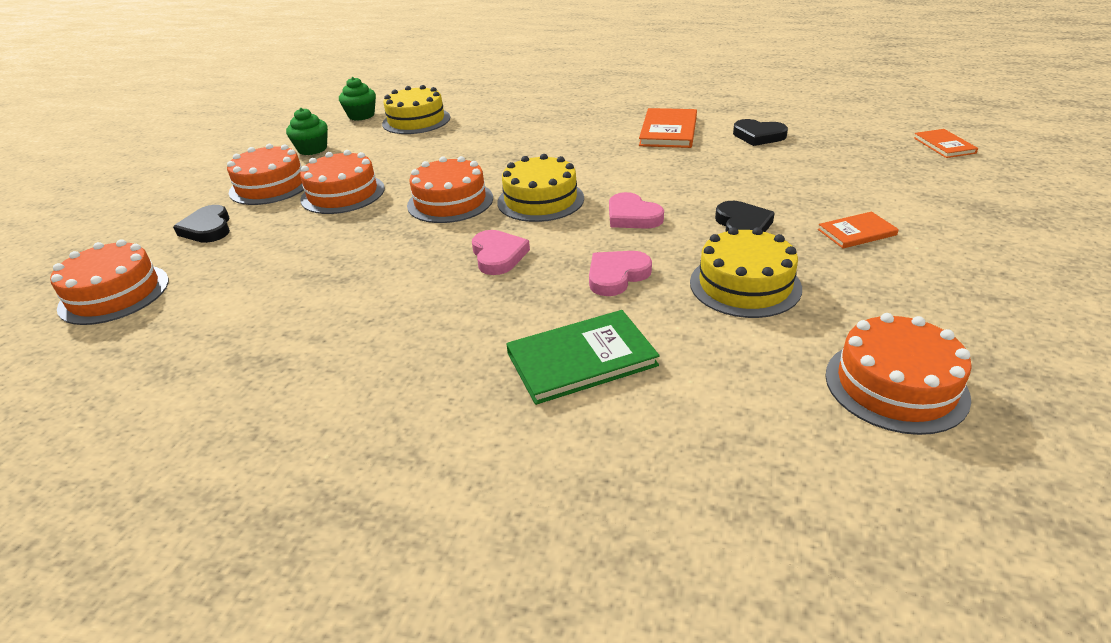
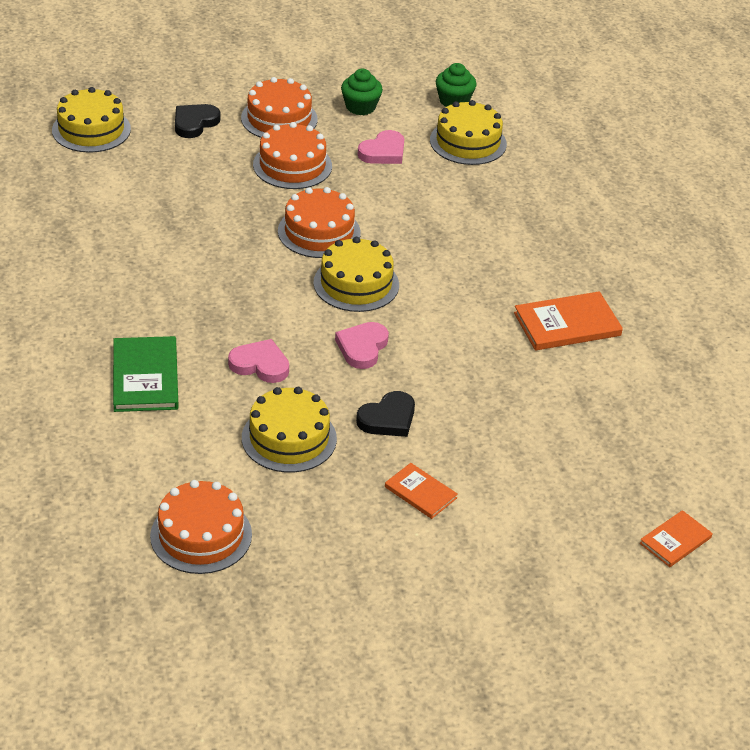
camera: 55 degrees right, 5 degrees up
(114, 294) = (91, 129): orange cake -> yellow cake
(498, 255) = (250, 291): pink heart -> pink heart (383, 152)
(581, 359) = (145, 377): green book -> green book turned 45 degrees clockwise
(758, 136) = (601, 393): black heart -> none

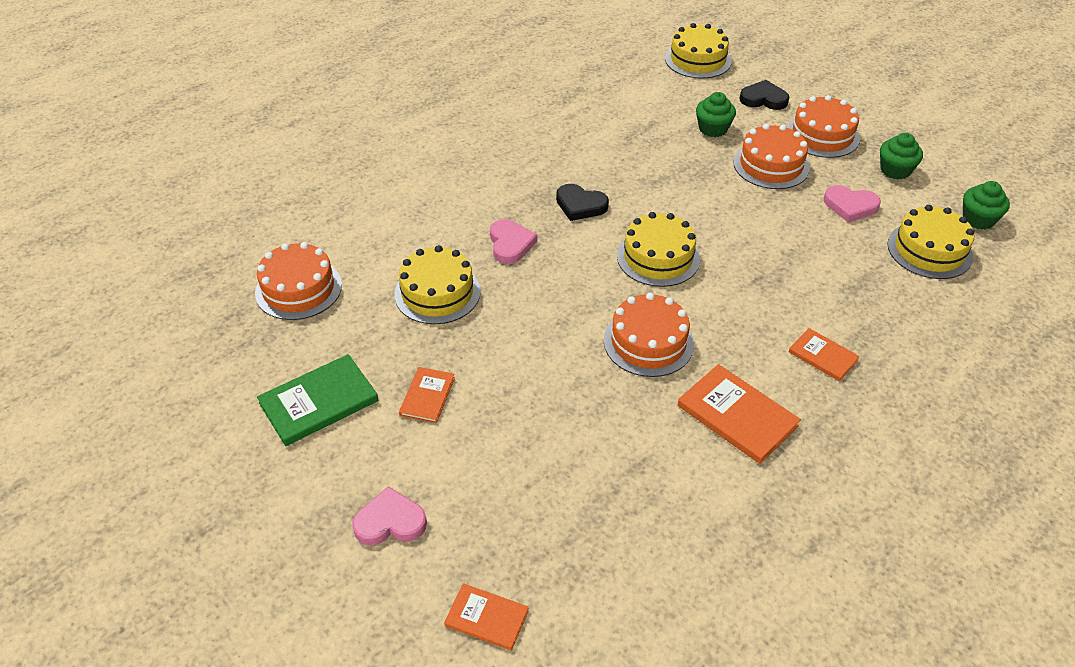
camera: 65 degrees right, 5 degrees up
(145, 377) = (449, 194): green book -> green book (319, 402)
(209, 172) = (713, 129): none -> green cupcake
(319, 232) = (702, 211): orange cake -> orange cake (648, 342)
(362, 347) = (580, 292): pink heart -> pink heart (390, 522)
(388, 418) = (504, 341): black heart -> black heart (580, 205)
(538, 252) = (823, 356): none -> orange book

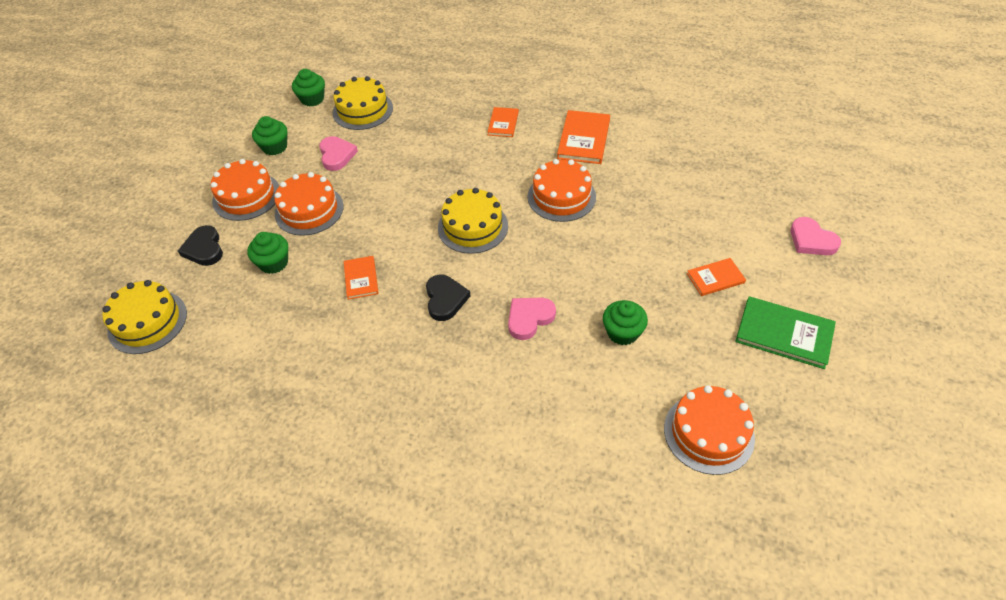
camera: 120 degrees left, 5 degrees up
(437, 293) = (622, 332): yellow cake -> green cupcake
(486, 618) = (809, 173): orange book -> orange book (361, 278)

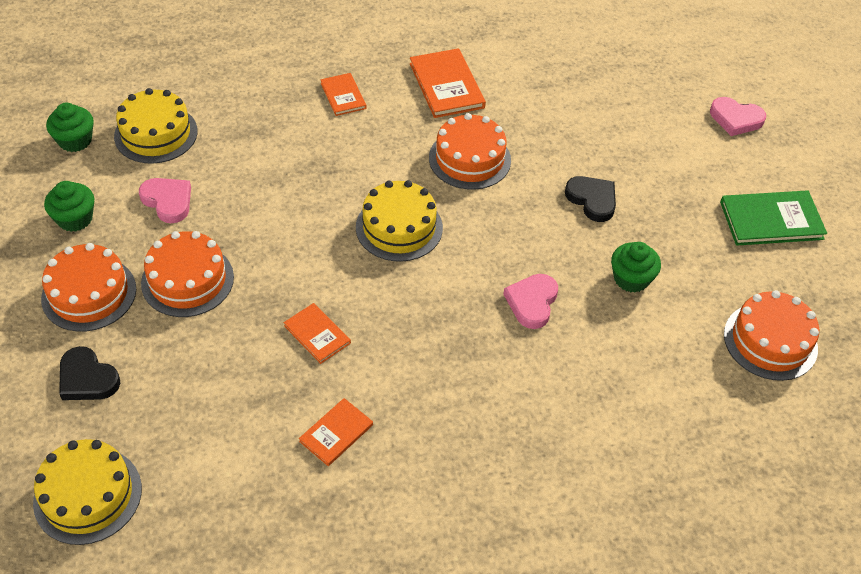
camera: 35 degrees left, 0 degrees up
(274, 263) = (195, 359): green cupcake -> none
(445, 299) = (430, 318): black heart -> black heart (592, 200)
(715, 278) = (677, 190): orange book -> orange book (336, 433)

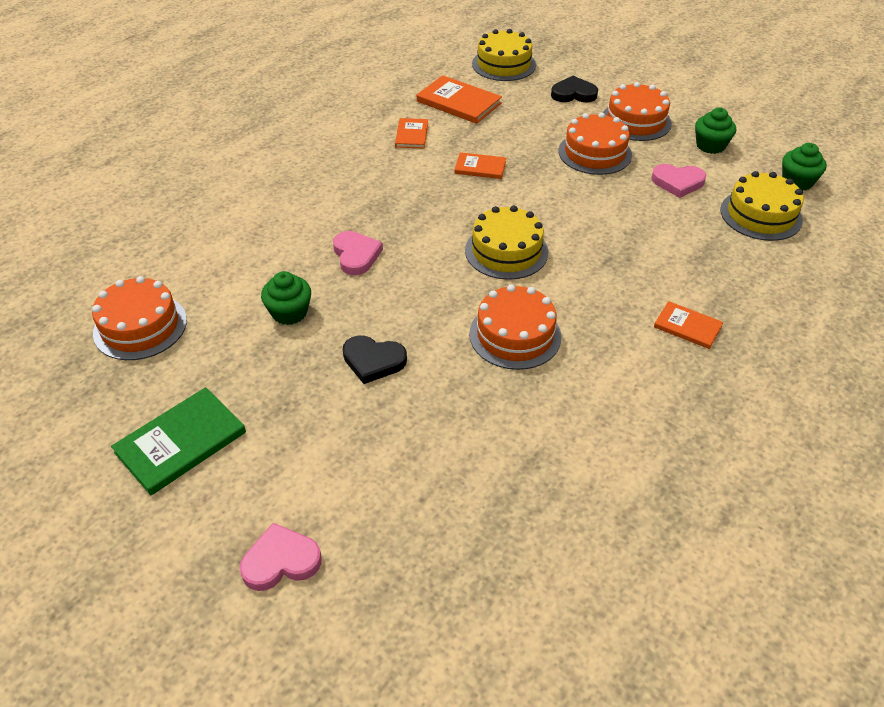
camera: 145 degrees right, 5 degrees down
(446, 85) = (619, 396): orange book -> orange book (458, 102)

